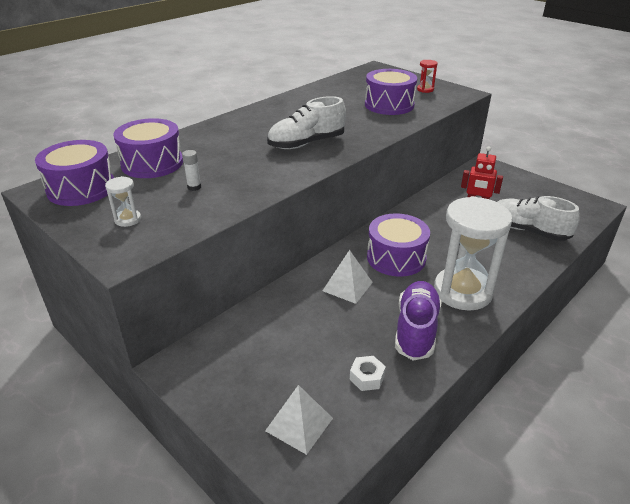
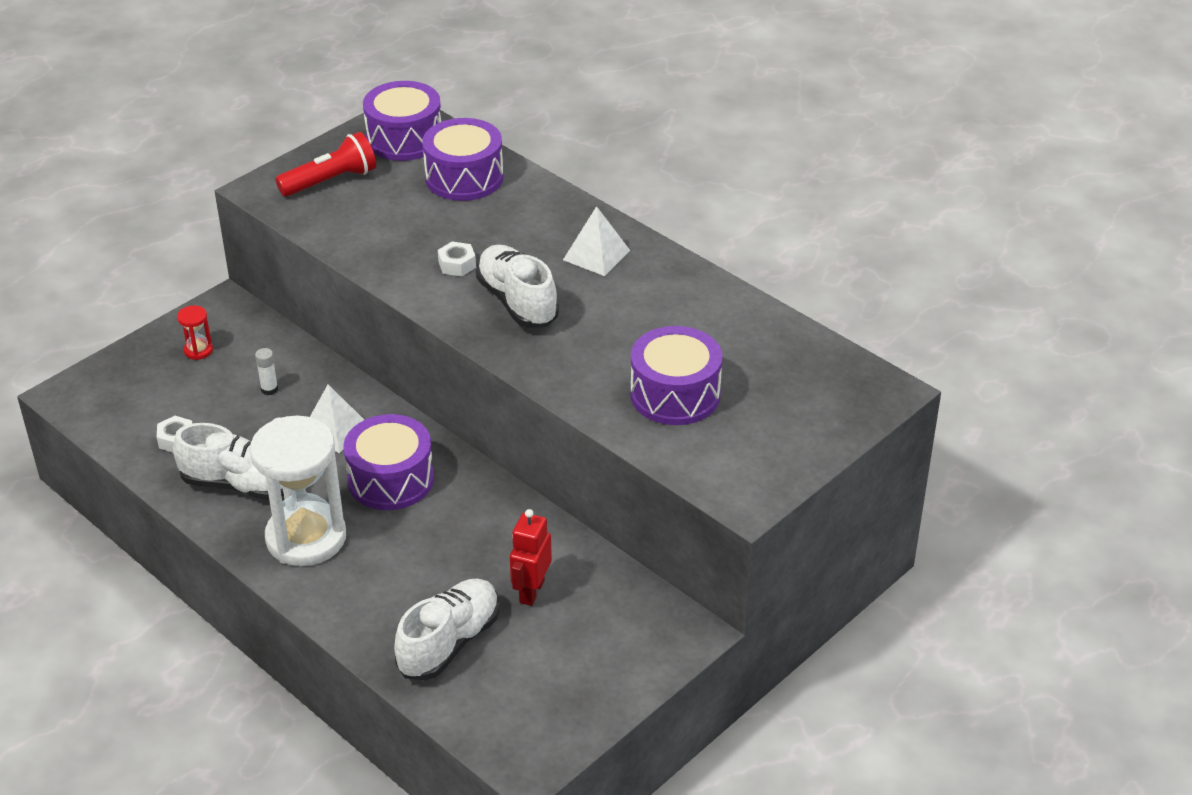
camera: 90 degrees right, 5 degrees up
(128, 219) = (331, 181): white hourglass -> red flashlight
(194, 187) = (397, 216): white glue stick -> white glue stick (269, 389)
(262, 163) = (457, 265): none -> white nut
(299, 424) = (129, 391): white pyramid -> white pyramid (596, 255)
(416, 330) = (241, 485): purple shoe -> white shoe
(425, 89) = (759, 448): red hourglass -> red hourglass (198, 350)

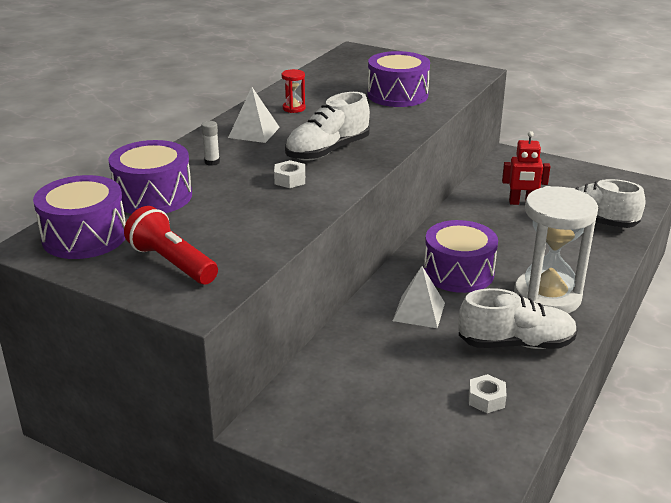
camera: 105 degrees left, 10 degrees down
(198, 350) = (349, 424): red hourglass -> red hourglass (294, 108)
(241, 485) = (516, 344): white shoe -> white shoe turned 90 degrees clockwise
(269, 389) = (386, 360): white glue stick -> white glue stick (212, 162)

